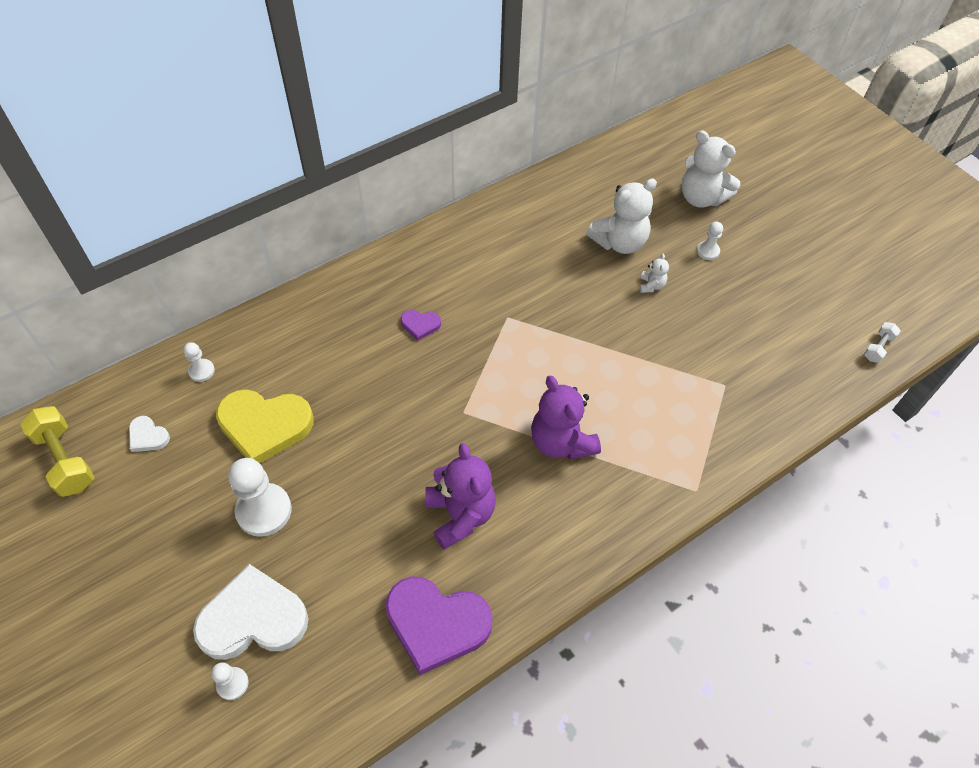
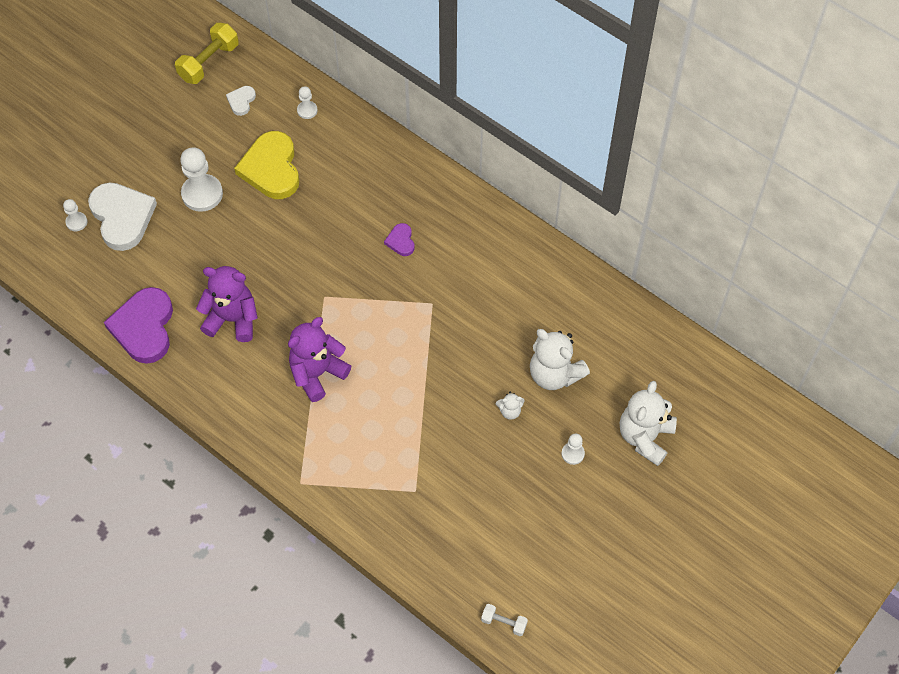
camera: 75 degrees right, 5 degrees up
(460, 515) = (232, 319): purple teddy bear -> purple teddy bear turned 135 degrees counterclockwise

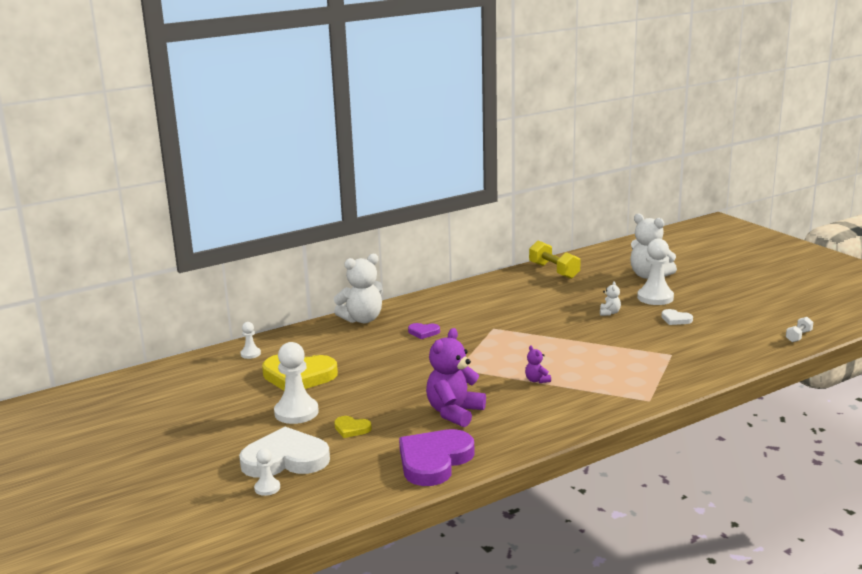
camera: 70 degrees left, 40 degrees down
(144, 327) = (434, 461): purple heart -> purple heart turned 105 degrees clockwise
(183, 247) = (351, 429): none -> yellow heart
(209, 62) = (142, 392): yellow dumbbell -> yellow dumbbell (554, 271)
(241, 101) = (207, 382): white heart -> white heart (675, 319)
(317, 373) = (537, 380): purple teddy bear -> purple teddy bear, size x0.46
(554, 374) = (583, 295): white teddy bear -> white teddy bear (362, 319)
(573, 454) = (655, 298): white pawn -> white pawn, size x1.95

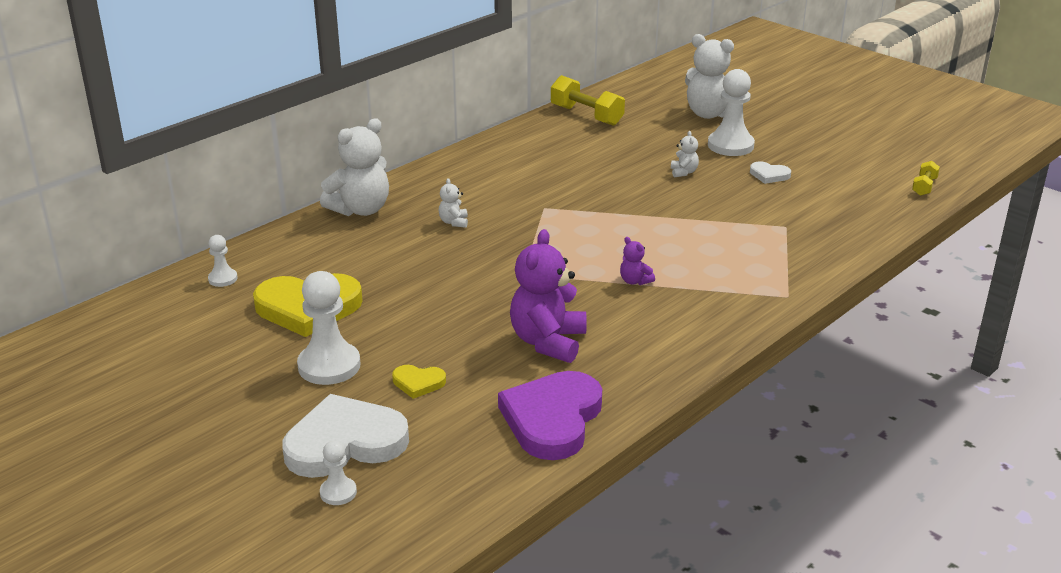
camera: 15 degrees left, 10 degrees up
(423, 332) = (454, 222): purple heart -> white teddy bear
(798, 336) = (924, 187): white dumbbell -> yellow dumbbell

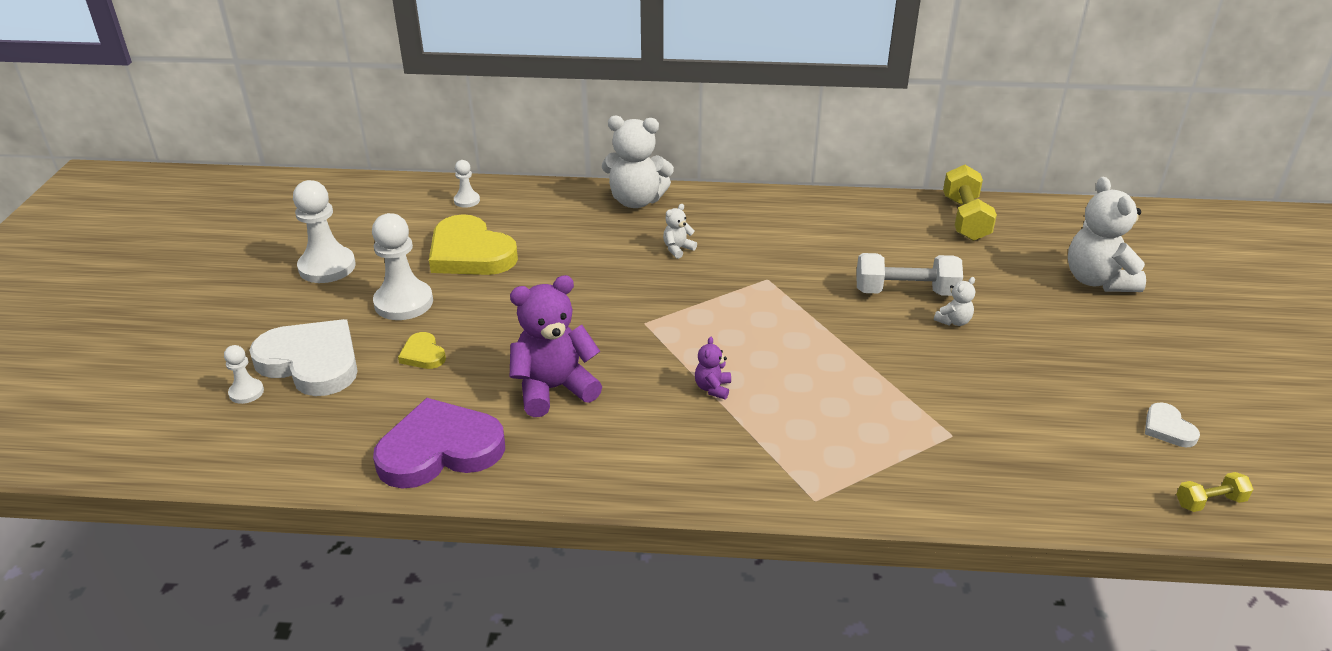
camera: 50 degrees right, 5 degrees up
(632, 171) = (905, 292): none -> white dumbbell
(730, 145) = (1056, 323): white pawn -> white pawn (327, 267)
(769, 175) = (1039, 376): white heart -> white heart (1168, 428)

